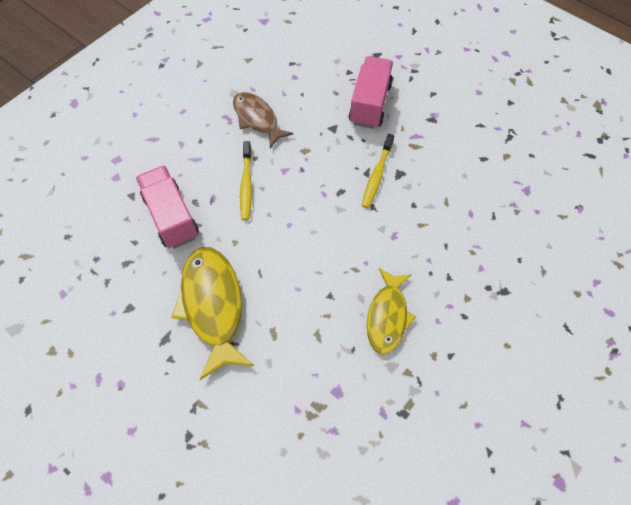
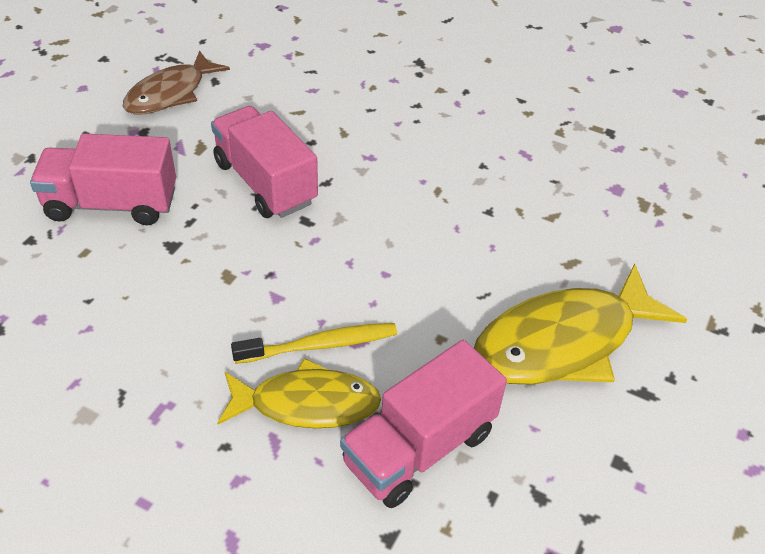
camera: 105 degrees left, 15 degrees down
(257, 119) = (158, 359): brown fish -> brown fish (170, 93)
(377, 175) = (265, 182): yellow toothbrush -> pink truck
(387, 316) = (495, 153): yellow fish -> yellow fish (307, 404)

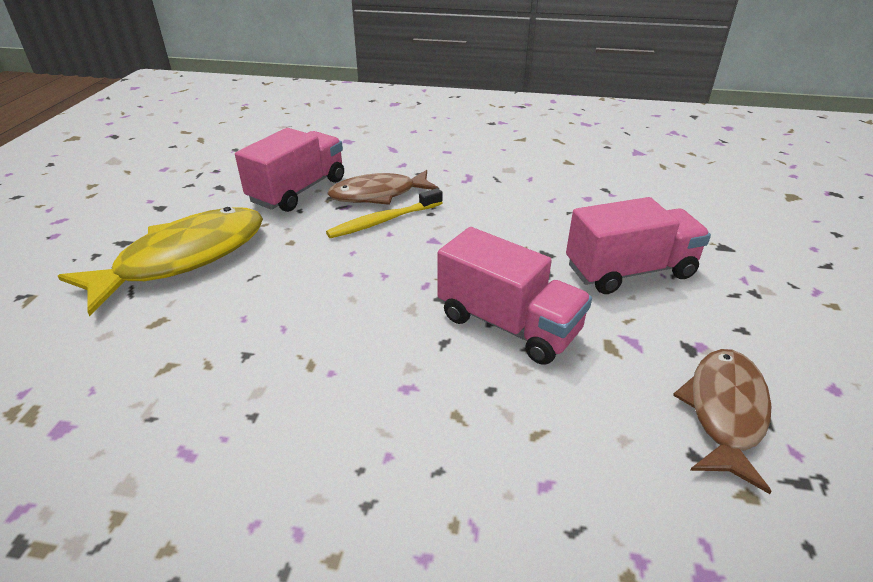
camera: 165 degrees right, 10 degrees down
(307, 404) = (378, 194): yellow fish -> brown fish

